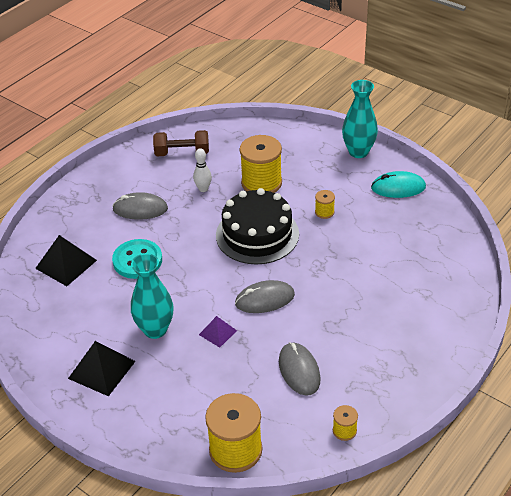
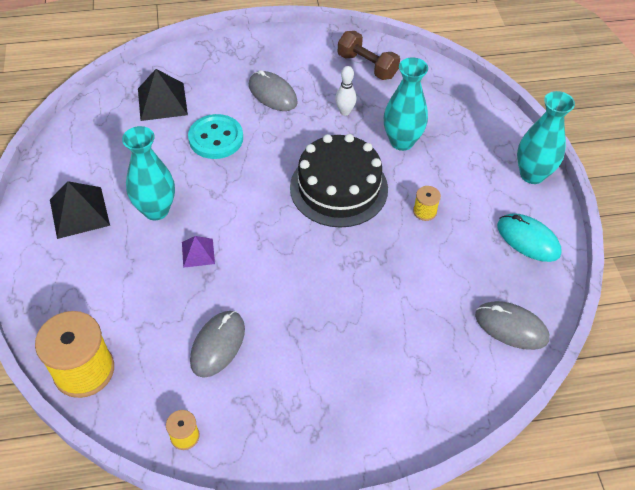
camera: 40 degrees right, 10 degrees up
(261, 183) = (402, 141): yellow spool -> turquoise vase
(265, 299) = (271, 254): grey mouse -> grey mouse (511, 327)

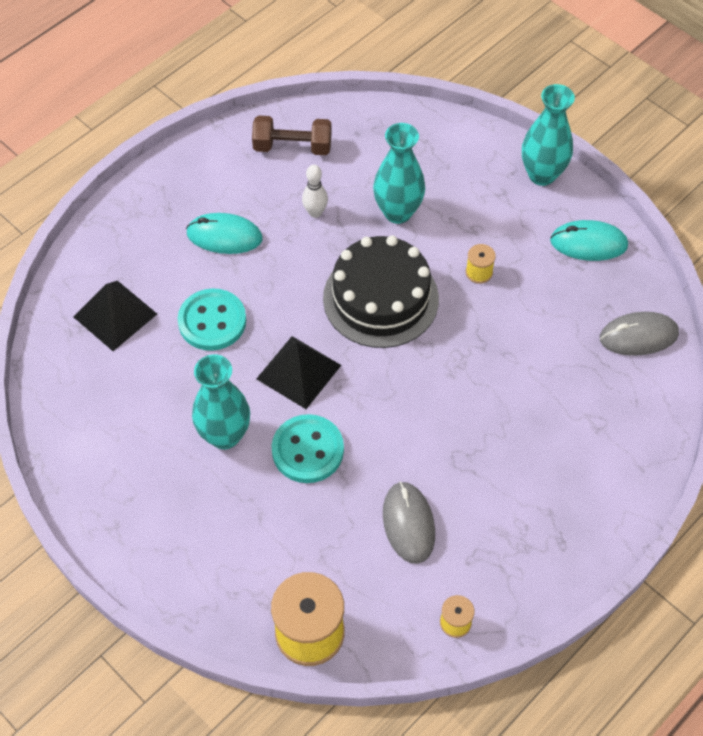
camera: 35 degrees left, 5 degrees up
(79, 212) = (148, 489): black pyramid -> black pyramid (299, 372)
(198, 252) = (307, 450): purple pyramid -> turquoise button
(272, 94) = (224, 236): grey mouse -> turquoise mouse

